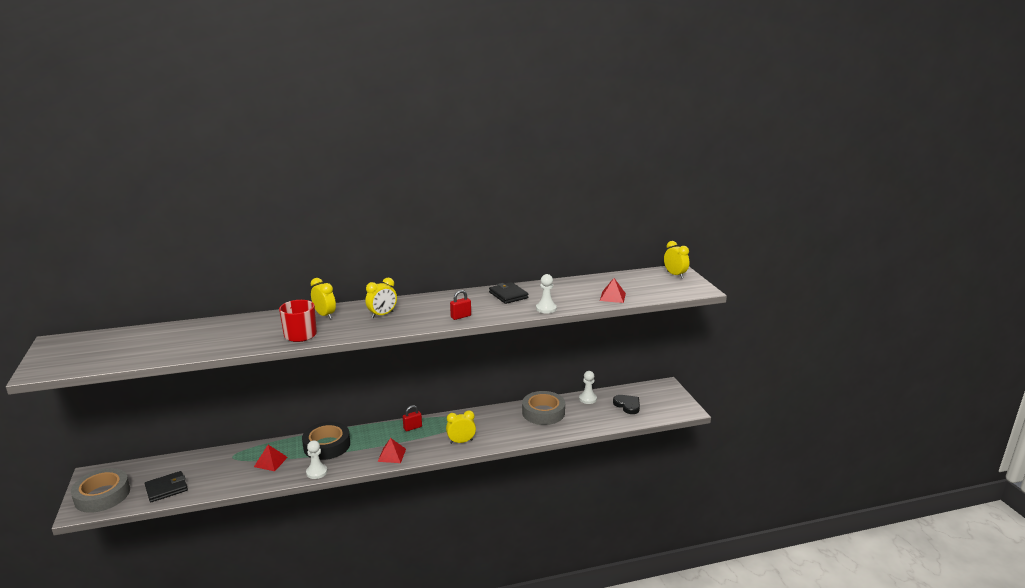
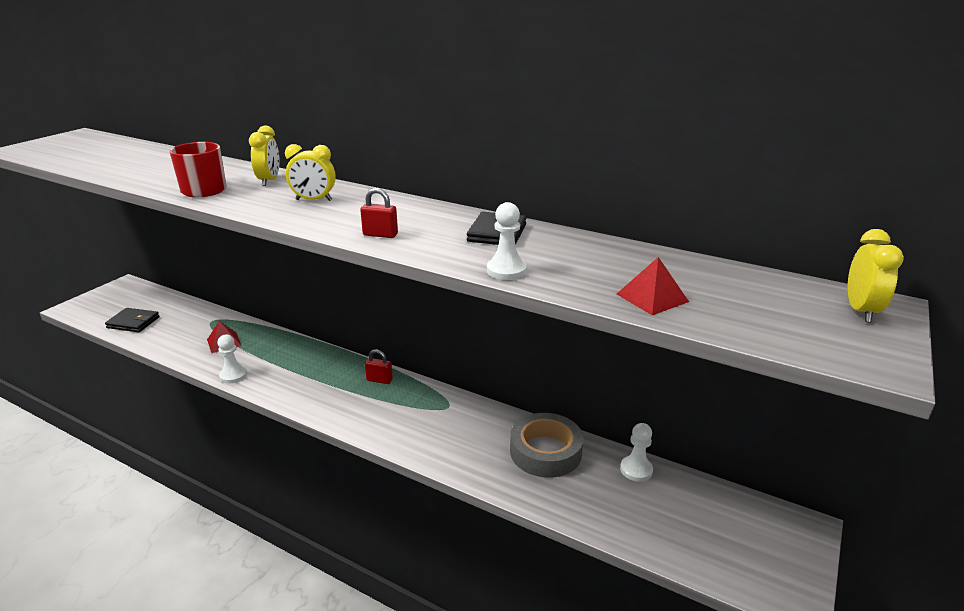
camera: 45 degrees right, 5 degrees up
(102, 495) = (99, 304): grey tape -> none
(327, 445) = (284, 353): black tape -> none
(392, 455) = (314, 399): red pyramid -> none
(461, 441) = (397, 428): yellow clock -> none
(627, 405) = (687, 519): black heart -> none

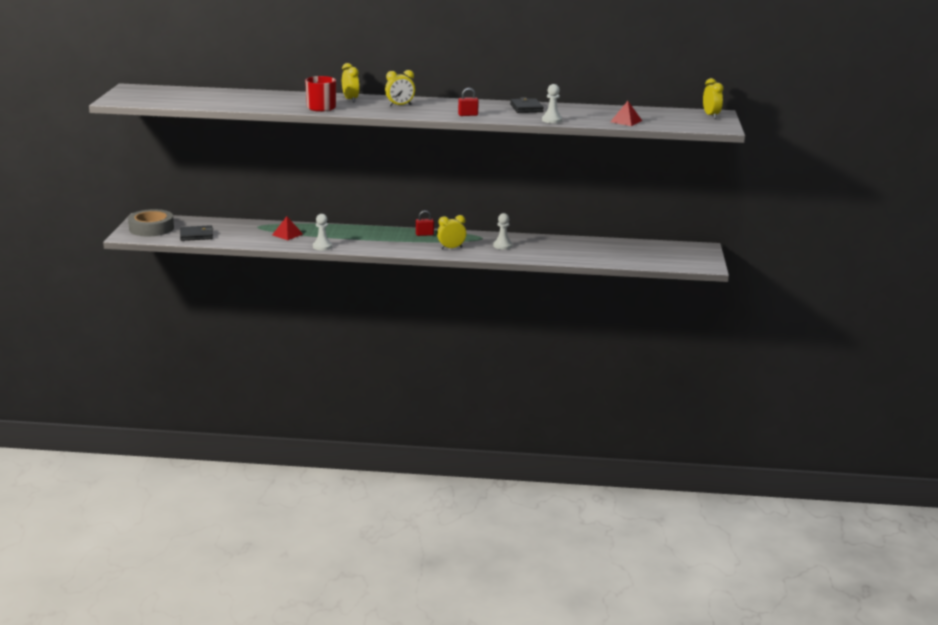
camera: 25 degrees left, 5 degrees down
(386, 420) = (451, 248): none -> yellow clock
(545, 451) = (557, 245): grey tape -> grey tape (151, 228)
(636, 470) = (611, 243): white pawn -> white pawn (502, 246)

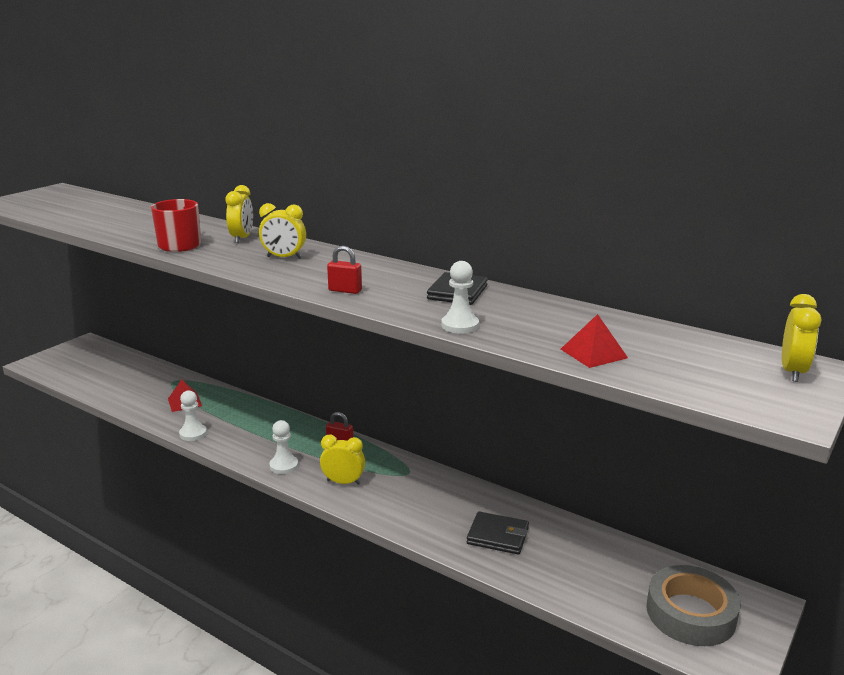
camera: 30 degrees right, 0 degrees up
(151, 228) = (71, 358): grey tape -> grey tape (690, 613)
(196, 235) = (95, 379): black wallet -> black wallet (498, 536)
(502, 246) = (419, 498): white pawn -> white pawn (284, 466)

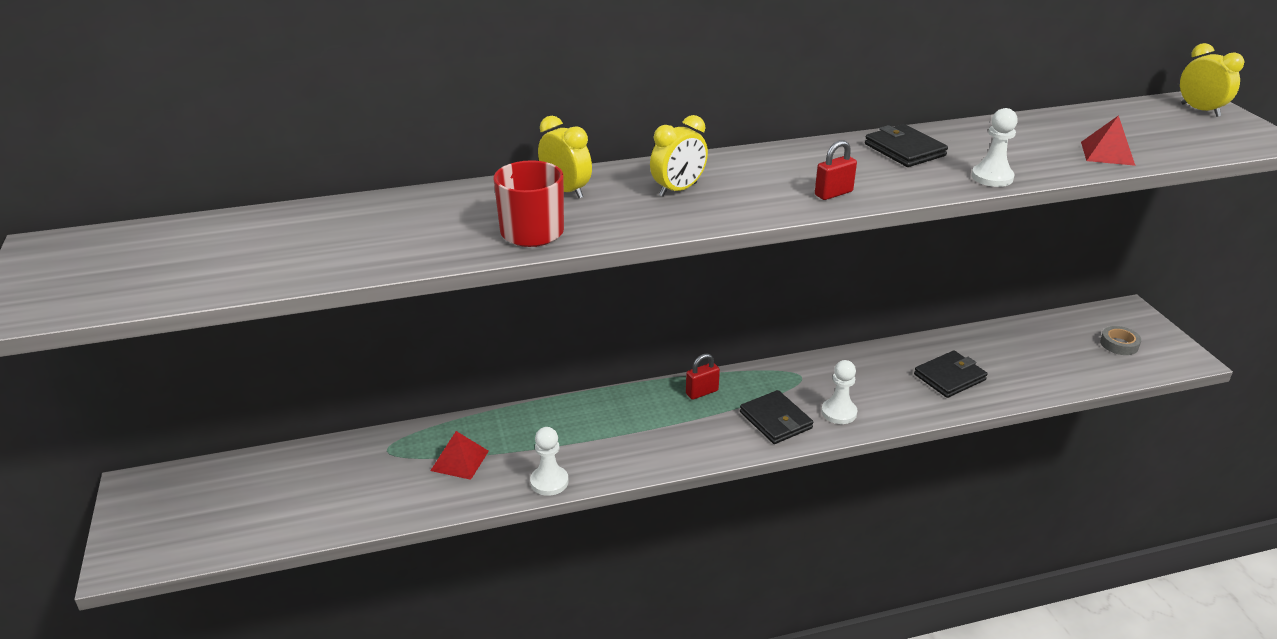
camera: 50 degrees left, 10 degrees up
(284, 466) = (701, 444): white pawn -> white pawn (839, 412)
(343, 482) = (775, 420): yellow clock -> black wallet
(690, 613) = (1119, 344): grey tape -> grey tape, size x0.48

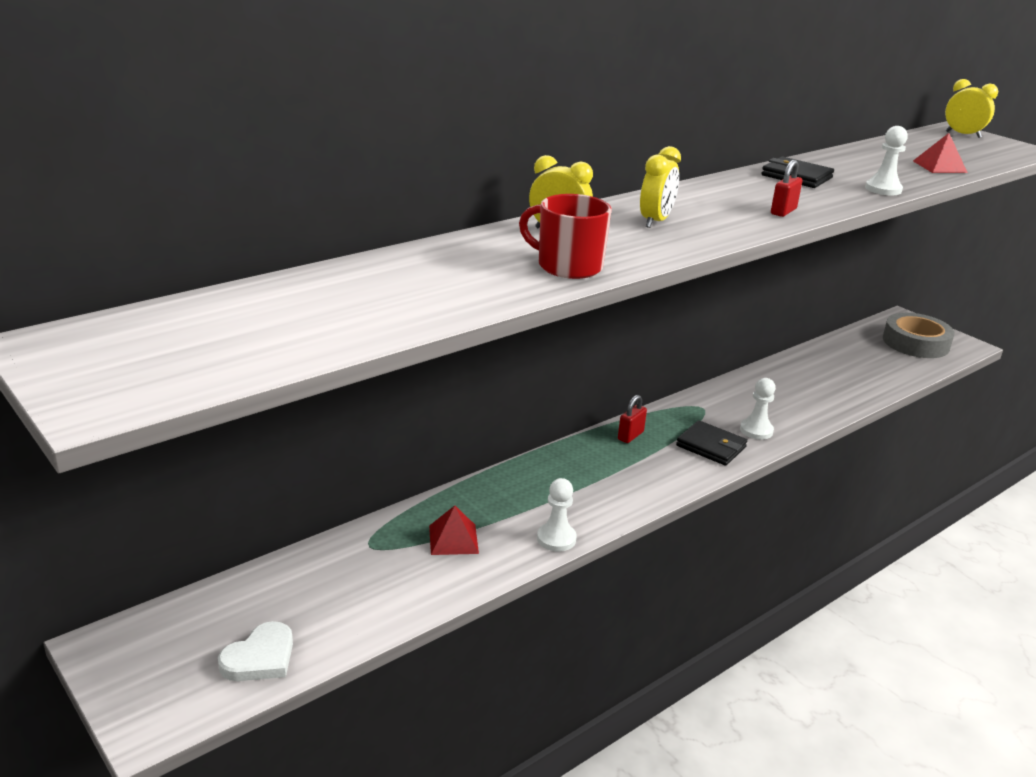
camera: 25 degrees left, 5 degrees down
(234, 528) = (260, 657): none -> white heart
(949, 377) = (817, 387): black wallet -> none
(1119, 344) = (915, 343): grey tape -> grey tape, size x2.09

